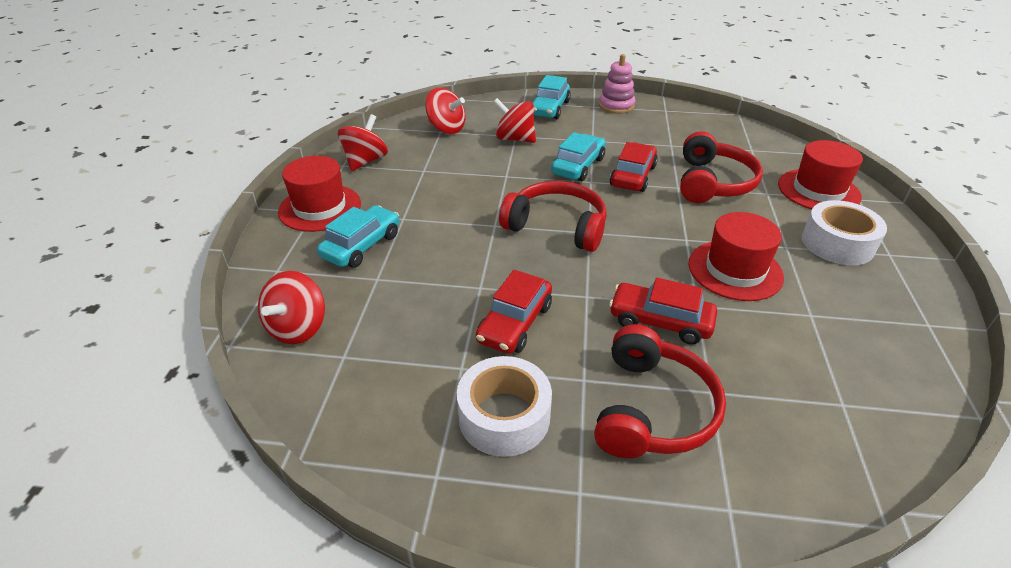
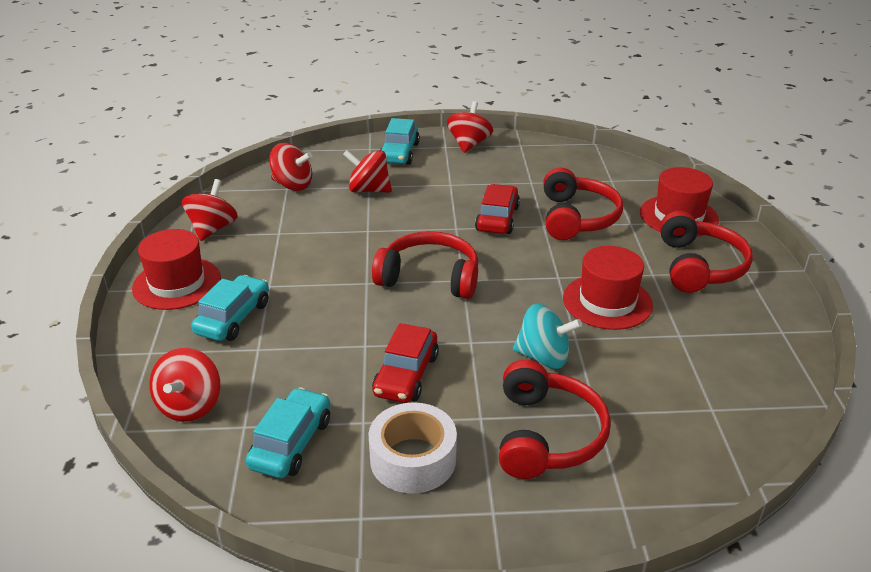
camera: 10 degrees left, 5 degrees down
(578, 166) = (440, 213): turquoise car -> turquoise car (291, 443)
(616, 106) = (469, 144): pink stacking toy -> red spinning top
(660, 321) = (543, 357): red car -> turquoise spinning top
(837, 243) = (699, 266): white tape -> red headphones

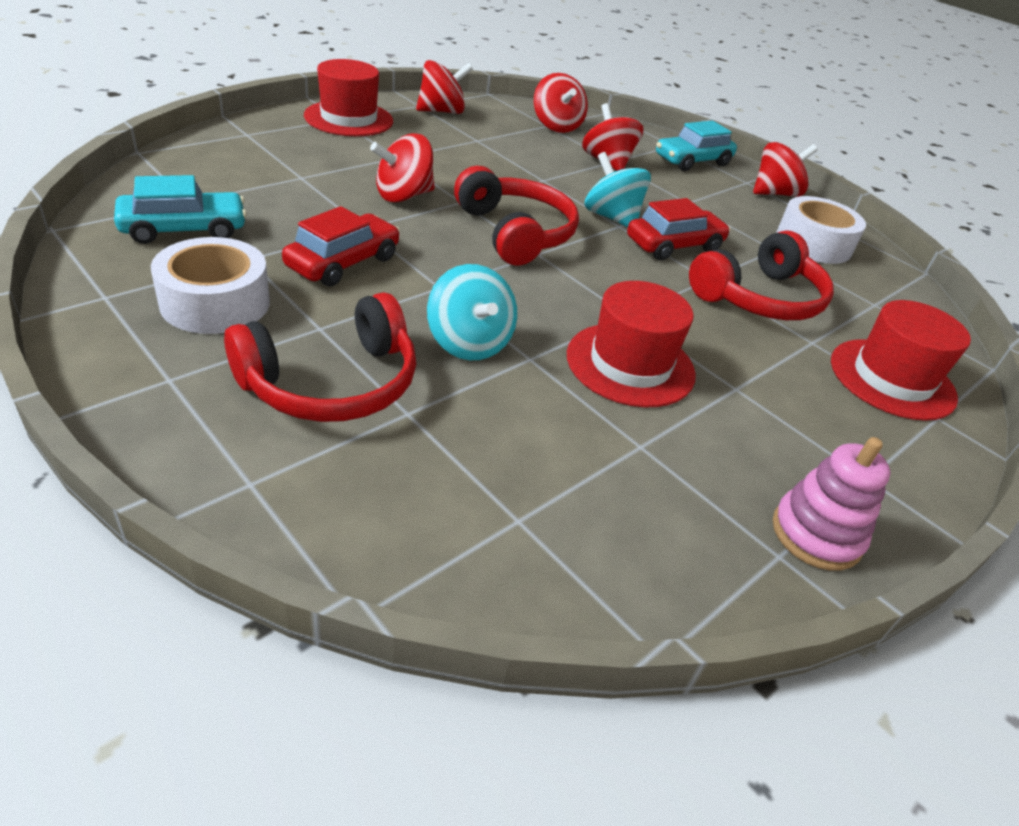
camera: 45 degrees right, 5 degrees up
(190, 405) = (194, 169): red spinning top -> red spinning top (403, 196)
(233, 318) = (331, 154): turquoise car -> none
(406, 375) = (343, 262): red car -> red car turned 150 degrees clockwise
(443, 226) = (611, 217): none -> turquoise spinning top
(536, 164) = (813, 243): none -> white tape
(699, 266) = (812, 426): red headphones -> none
(775, 311) = (816, 534): none -> pink stacking toy

